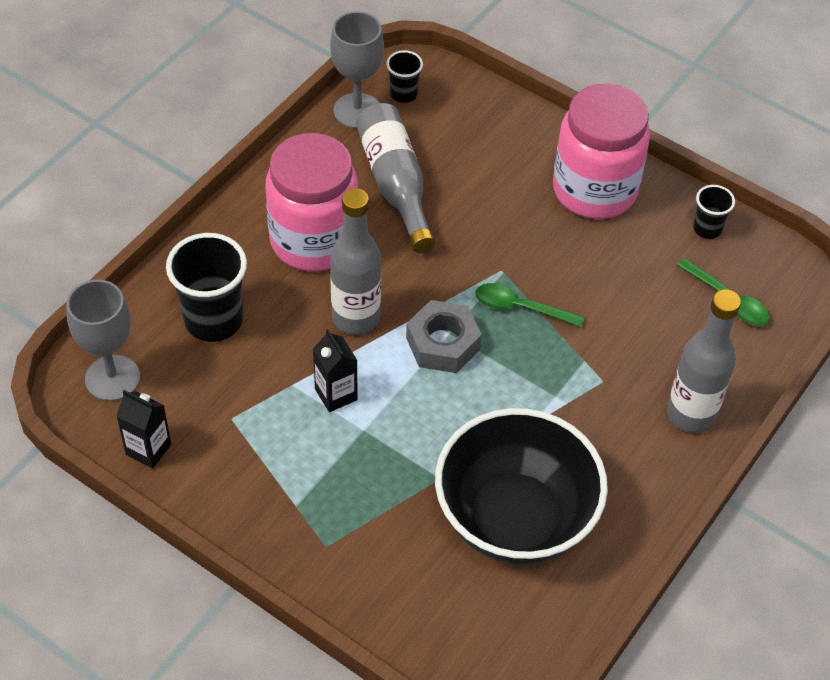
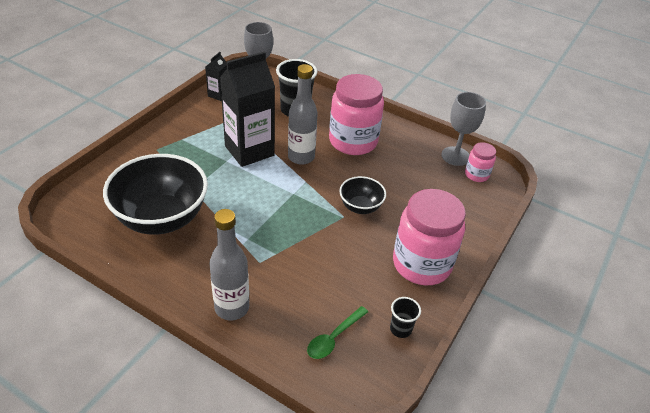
camera: 85 degrees right, 10 degrees down
(336, 394) = (249, 151): black carton -> black carton, size x2.15
(395, 184) = (402, 171): grey bottle -> none
(403, 94) = (476, 175): black cup -> pink jar
(443, 343) = (285, 190): grey nut -> none
(480, 247) = (360, 207): none -> black bowl
(520, 308) = (315, 224): green spoon -> none

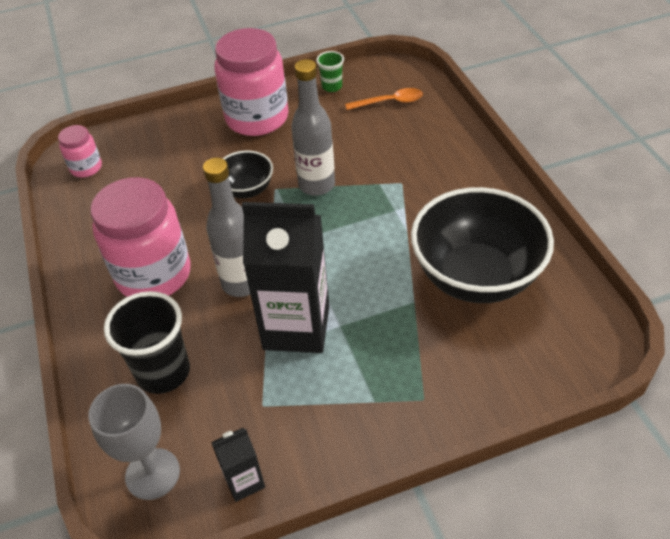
camera: 135 degrees left, 5 degrees up
(232, 308) = (458, 156): grey bottle -> grey bottle (316, 185)
(334, 338) = (389, 102): green spoon -> orange spoon
(400, 329) = (332, 86): black cup -> green cup
(455, 156) = (72, 197): grey goblet -> none

